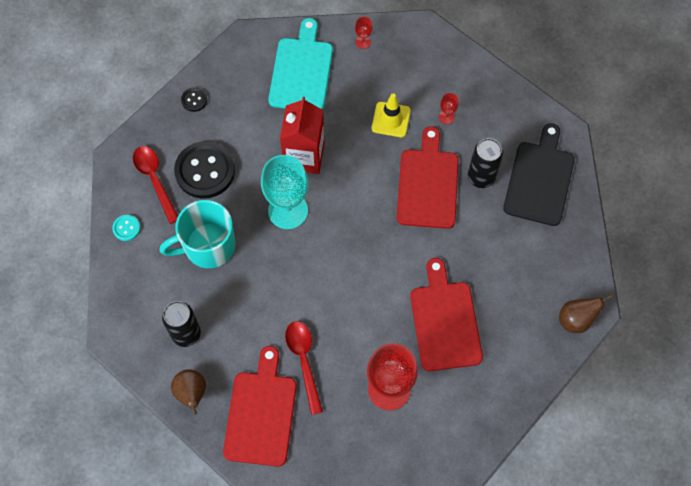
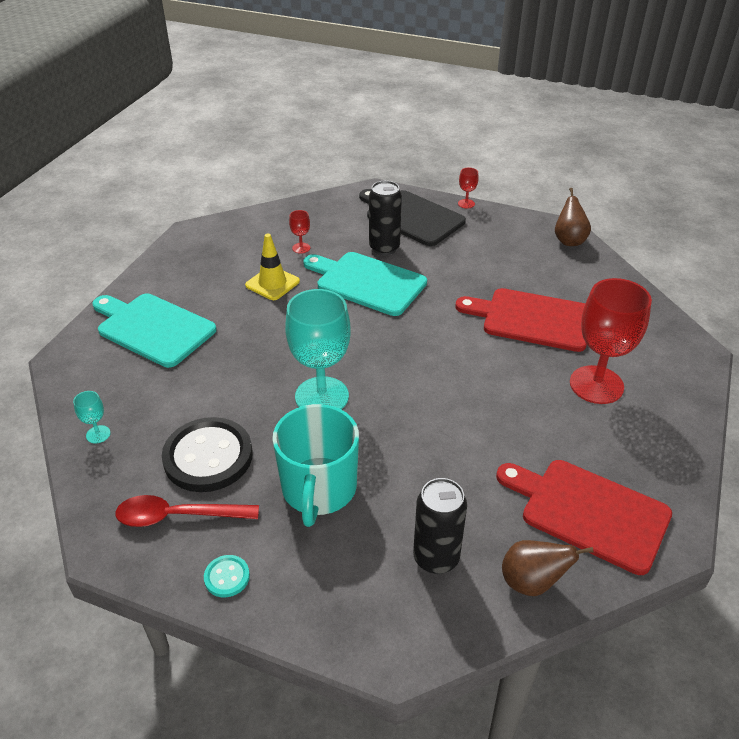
camera: 65 degrees left, 25 degrees down
(194, 100) = (98, 434): black button -> turquoise goblet
(304, 156) = (261, 360): red carton -> none
(304, 361) = (531, 446): red spoon -> none
(363, 42) = (164, 274): red goblet -> red goblet (466, 204)
(428, 184) = (367, 282): red cutting board -> turquoise cutting board

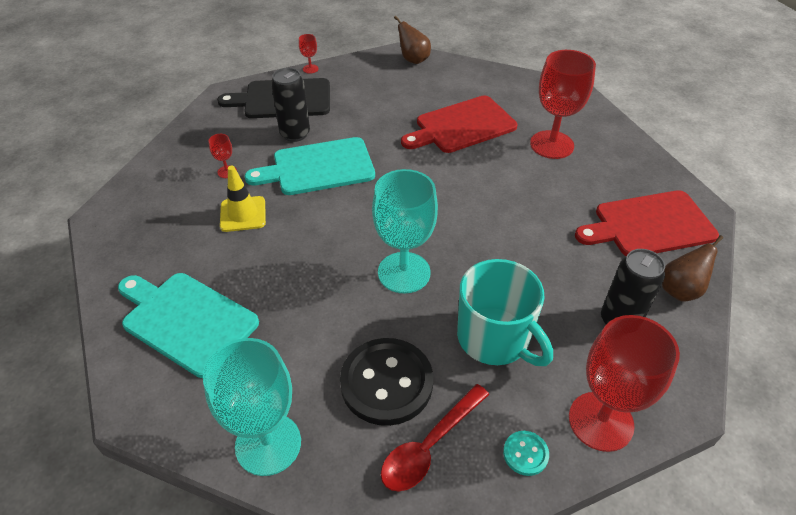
camera: 45 degrees left, 5 degrees up
(98, 434) = (268, 444): turquoise goblet -> turquoise goblet, size x2.39
(153, 328) = (186, 320): turquoise cutting board -> turquoise cutting board turned 45 degrees clockwise
(309, 608) = (600, 421): none -> red goblet

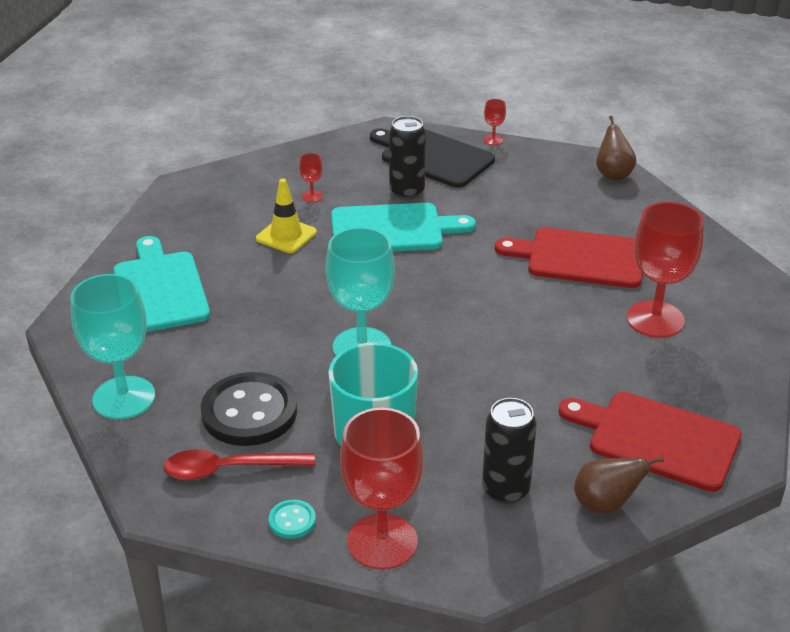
camera: 40 degrees right, 10 degrees down
(318, 167) = (393, 229): turquoise cutting board -> turquoise cutting board turned 150 degrees clockwise

